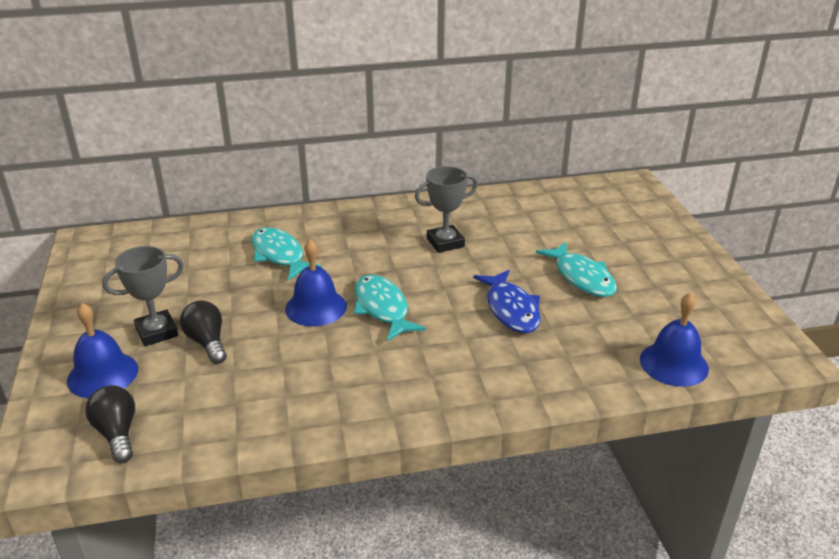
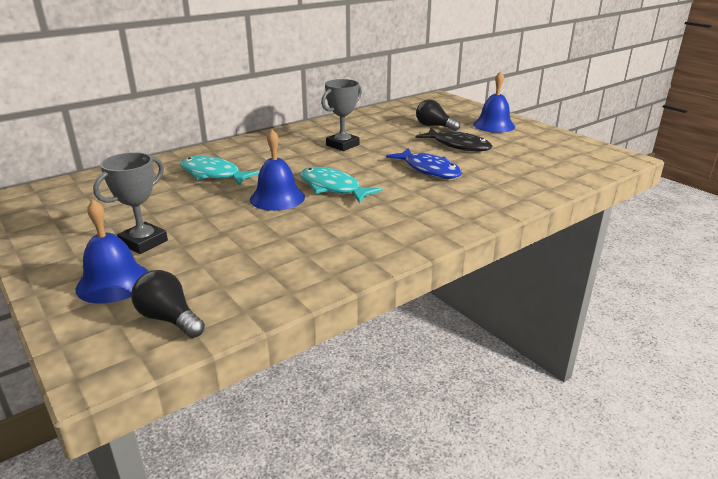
camera: 25 degrees left, 5 degrees down
(207, 342) = (200, 238): black light bulb -> black light bulb (434, 126)
(581, 277) = (458, 145): turquoise fish -> black fish
(673, 364) = (564, 175): blue bell -> blue bell (494, 125)

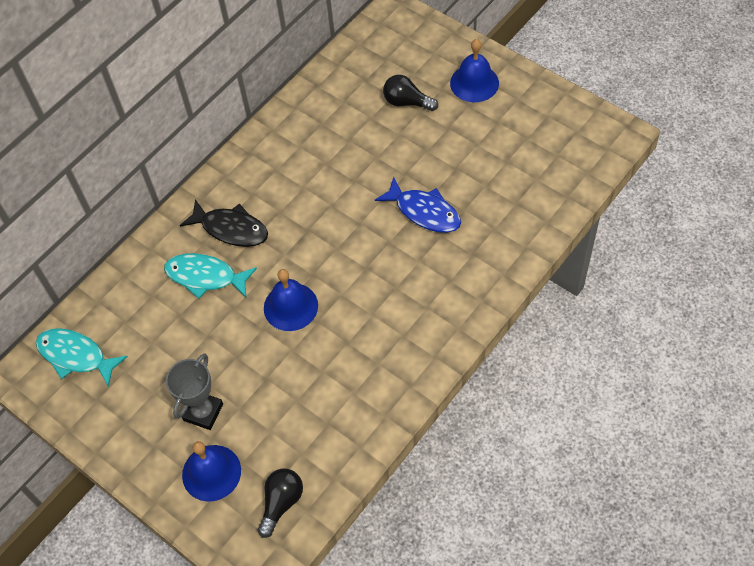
camera: 10 degrees left, 30 degrees up
(169, 319) = (281, 503): black light bulb -> black light bulb turned 90 degrees clockwise
(333, 188) = (338, 273): turquoise fish -> turquoise fish (76, 356)
(342, 145) = (317, 176): grey trophy -> none
(458, 145) = (443, 147): black fish -> black fish (231, 229)

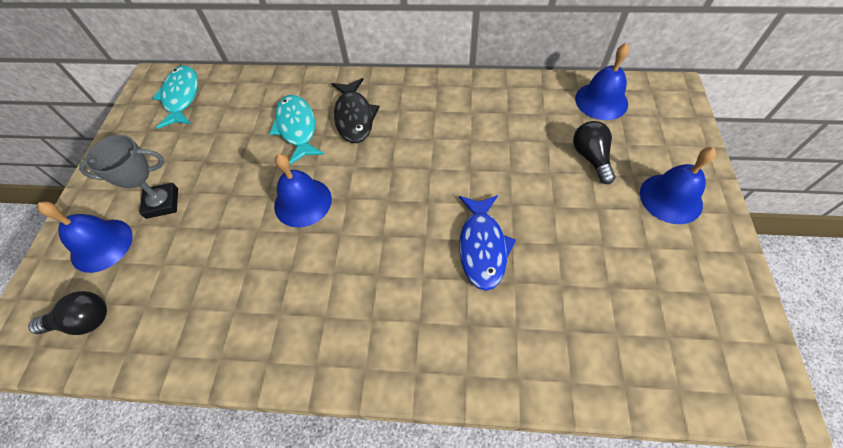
camera: 55 degrees right, 0 degrees up
(363, 59) = (601, 101): none -> blue bell

